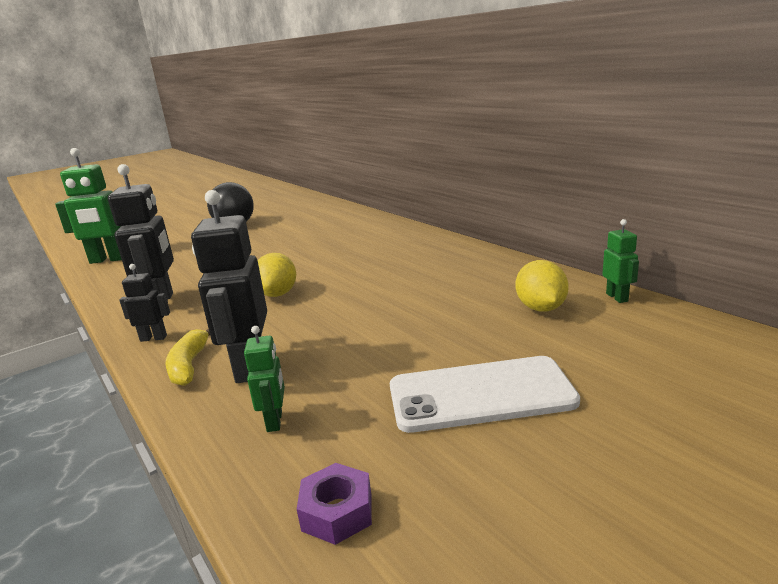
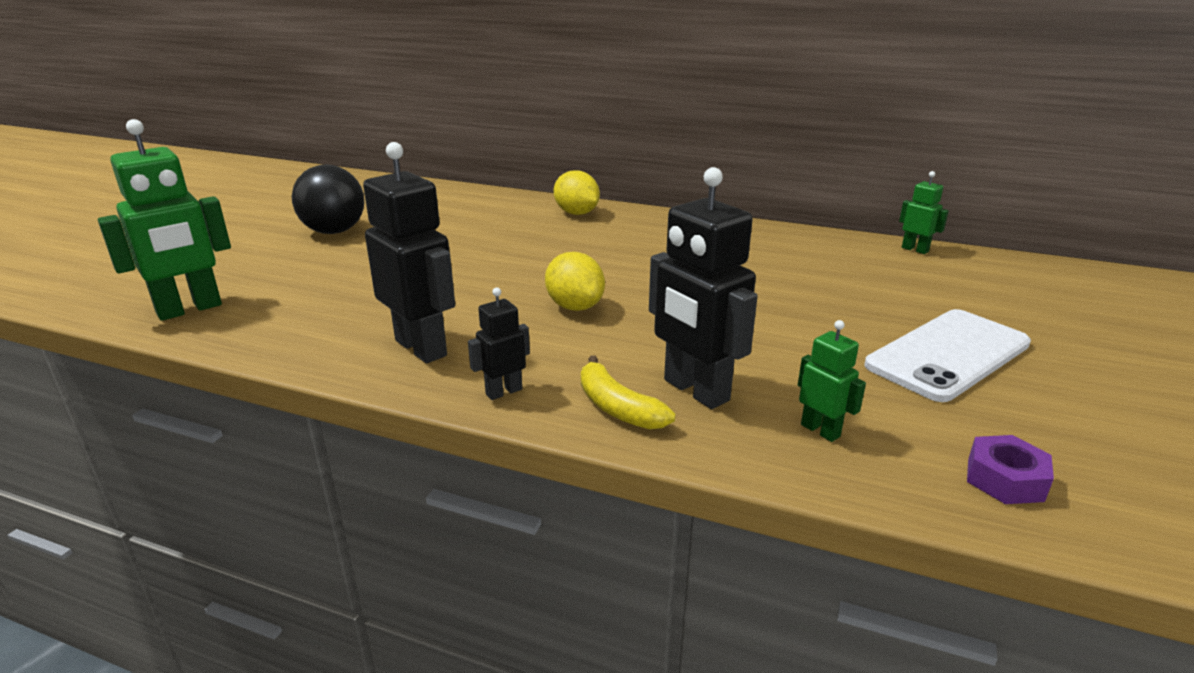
camera: 35 degrees left, 5 degrees up
(540, 308) = (872, 270): yellow lemon -> yellow lemon (576, 213)

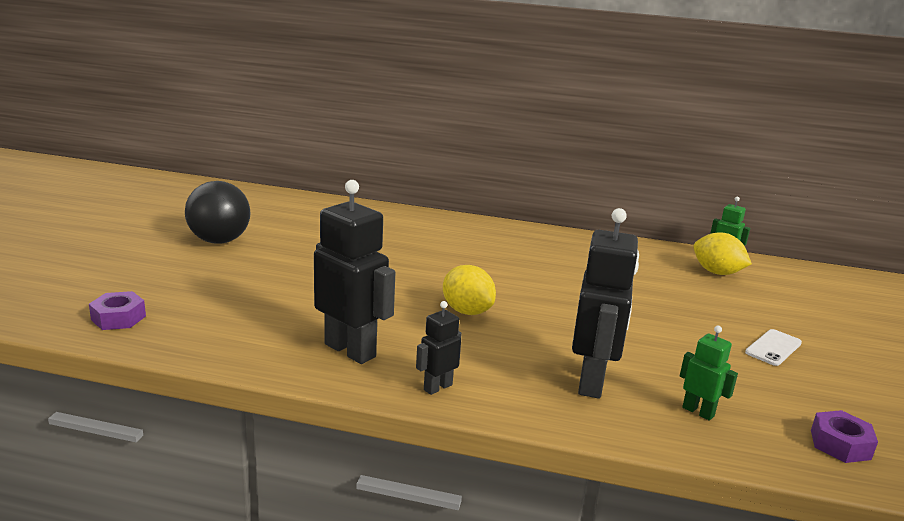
camera: 10 degrees left, 5 degrees down
(189, 309) = (118, 318): green robot -> purple nut
(576, 213) = (434, 224): yellow lemon -> yellow lemon (716, 272)
(617, 408) = (536, 398): yellow banana -> none
(695, 391) = (592, 382): black robot -> black robot turned 120 degrees counterclockwise
(948, 355) = (773, 348): white phone -> white phone, size x0.48

